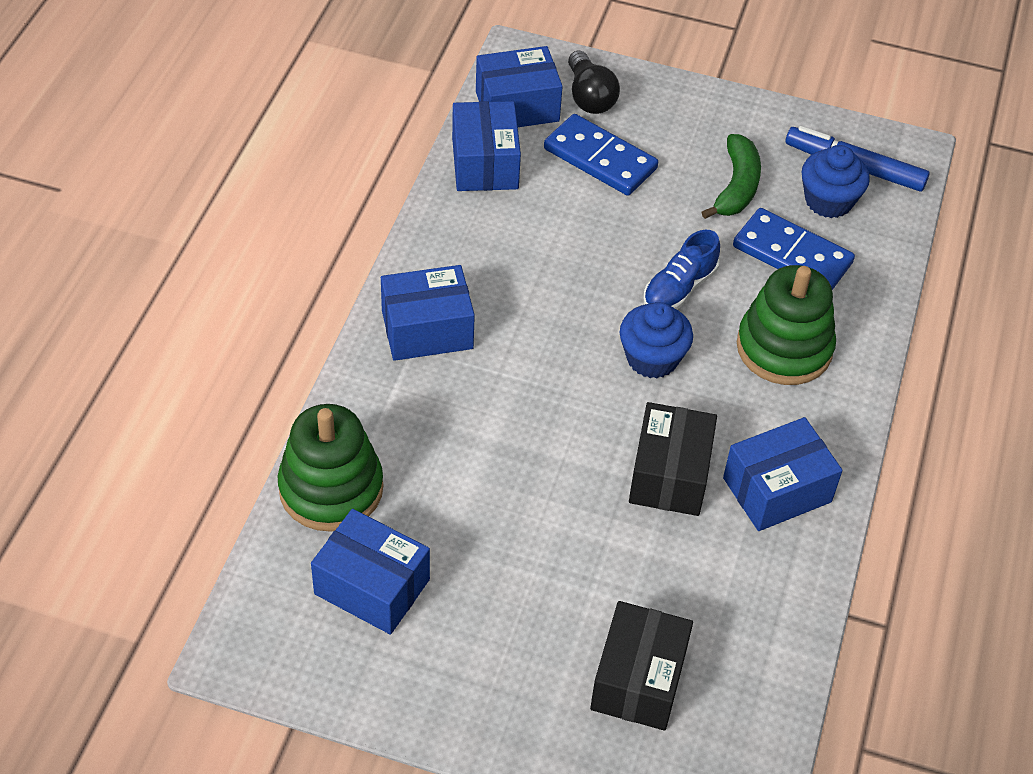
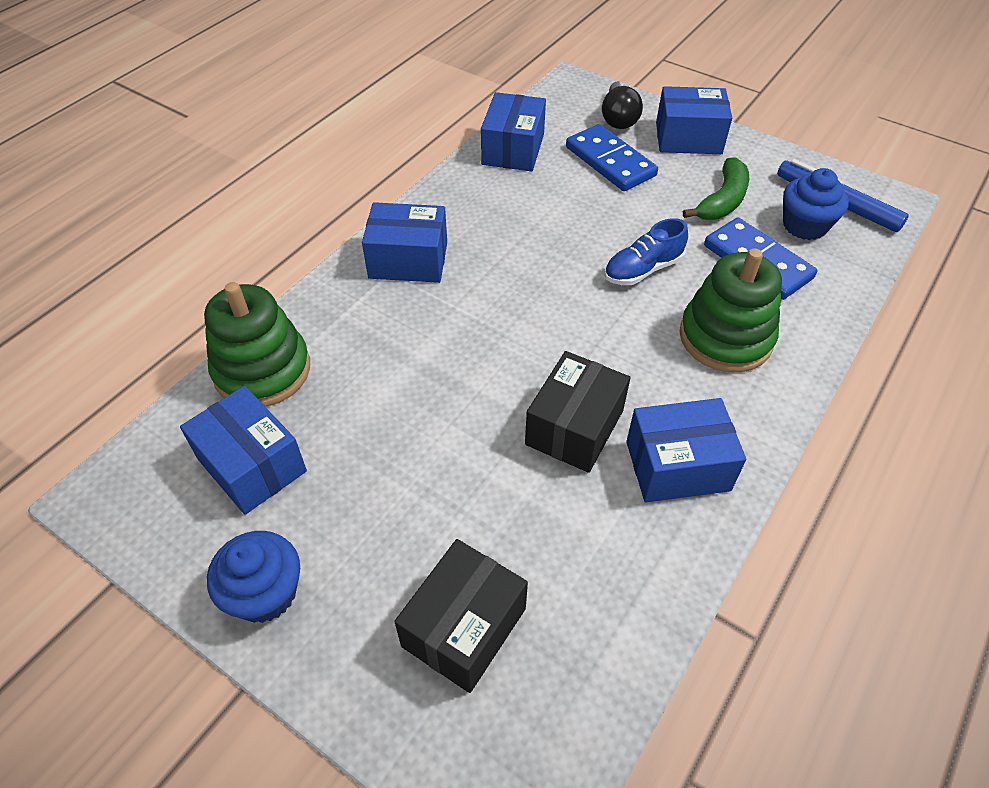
camera: 20 degrees right, 0 degrees up
(517, 106) = (556, 115): blue box -> blue box (688, 138)
(652, 358) = (596, 321): blue cupcake -> blue cupcake (265, 593)

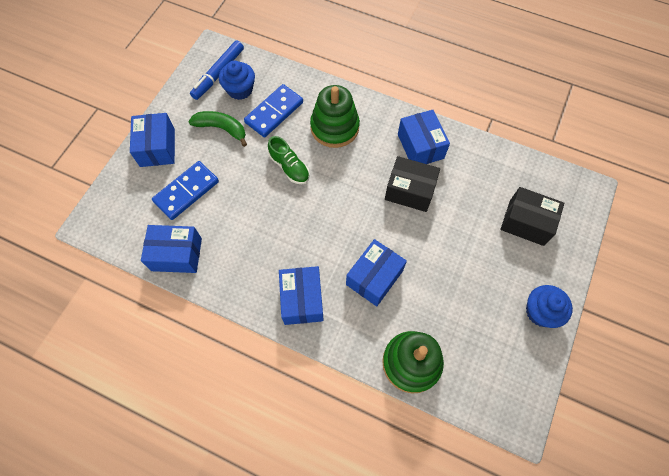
camera: 100 degrees left, 15 degrees up
(252, 465) = (476, 344): blue box -> blue box (374, 277)
(618, 118) = (134, 190): black light bulb -> none
(643, 269) = (289, 167): blue shoe -> green shoe

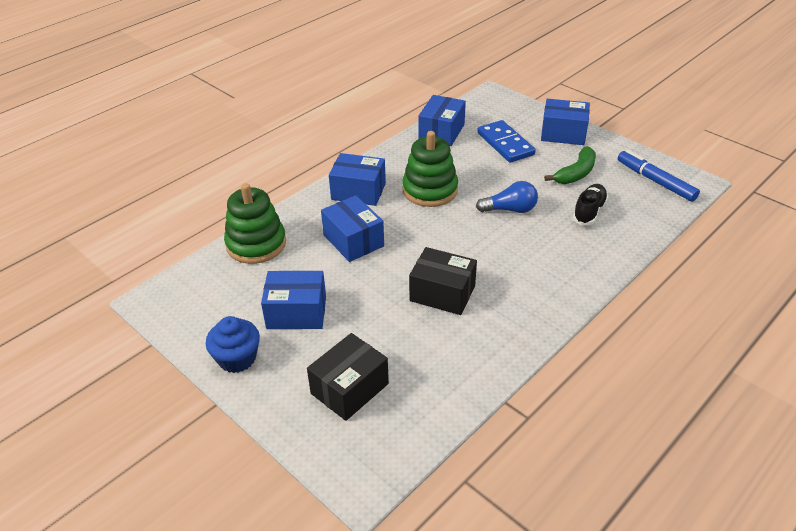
camera: 110 degrees right, 25 degrees down
(240, 89) = (628, 193): blue cupcake -> none
(274, 112) = (589, 211): blue domino -> black shoe
(289, 167) = (510, 209): green shoe -> blue light bulb
(334, 127) = (554, 253): green stacking toy -> green stacking toy (430, 190)
(409, 191) = (442, 293): black box -> black box turned 75 degrees clockwise
(420, 146) = (502, 320): blue box -> blue box (296, 312)

